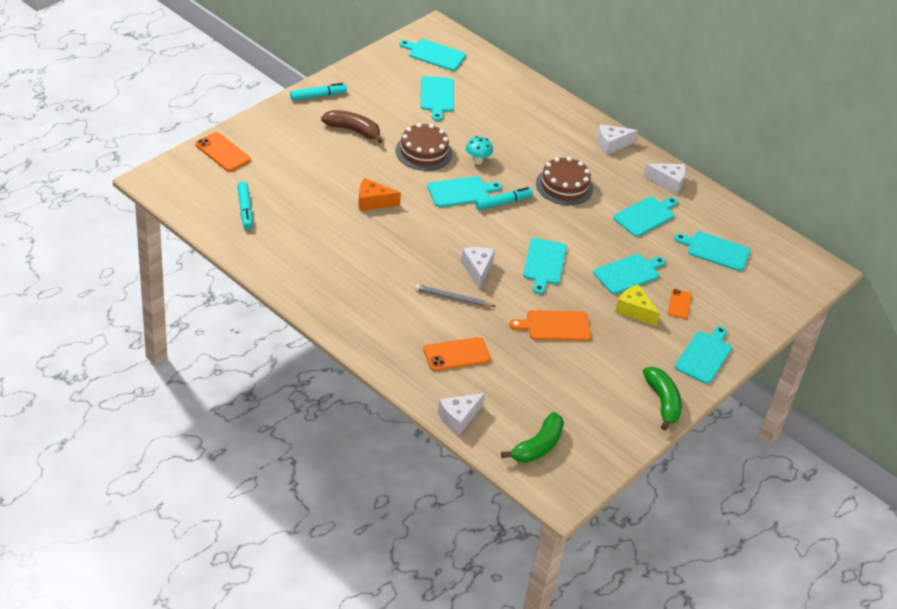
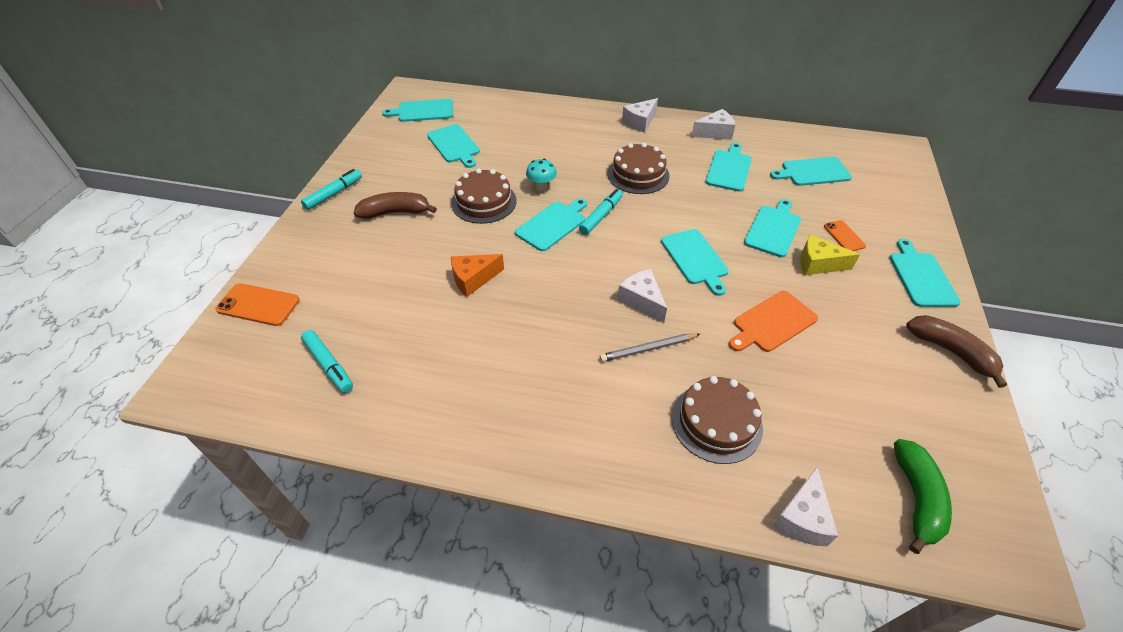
camera: 25 degrees left, 5 degrees up
(456, 354) = (716, 422): orange phone -> brown cake
(662, 402) = (951, 351): green banana -> brown banana

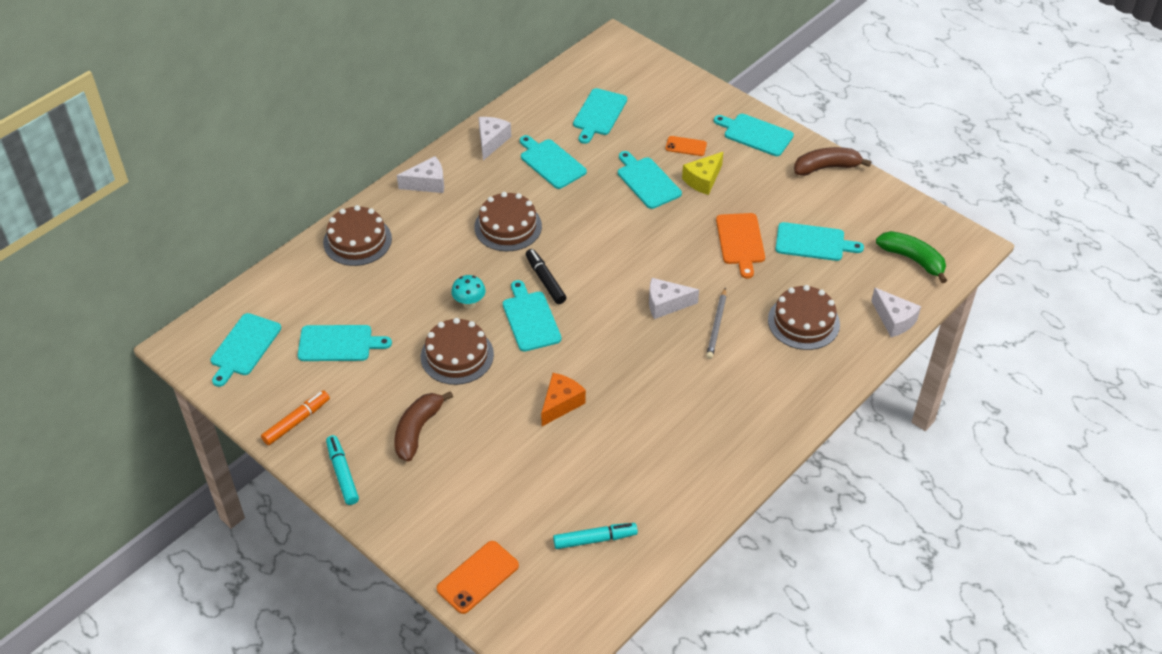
camera: 60 degrees left, 0 degrees up
(371, 156) = (297, 421): none -> orange marker
(473, 279) = (561, 404): orange cheese -> orange cheese turned 150 degrees counterclockwise
(555, 116) = (357, 240): none -> brown cake
(601, 216) = (545, 280): turquoise marker -> black marker
(640, 122) = (427, 183): white cheese -> white cheese turned 90 degrees counterclockwise
(695, 259) = (644, 247): turquoise cutting board -> turquoise cutting board (813, 242)

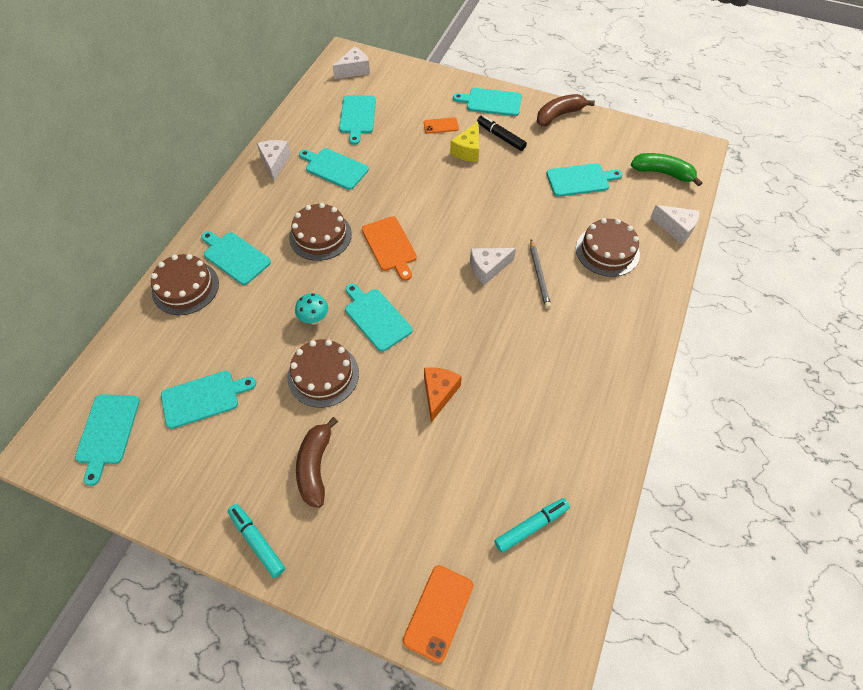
camera: 20 degrees left, 10 degrees up
(297, 421) = (189, 498): orange marker -> none
(427, 183) = (232, 215): white cheese -> white cheese (354, 70)
(545, 280) = (374, 276): black marker -> black marker (501, 137)
(647, 181) = (423, 163): turquoise cutting board -> turquoise cutting board (235, 257)
(740, 241) = (523, 195): orange cutting board -> orange cutting board (390, 246)

